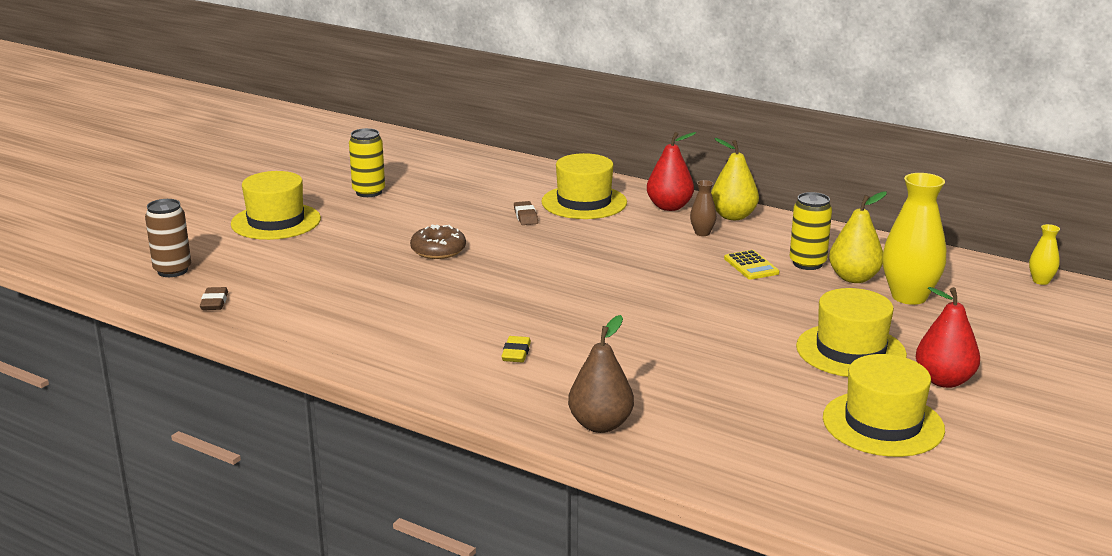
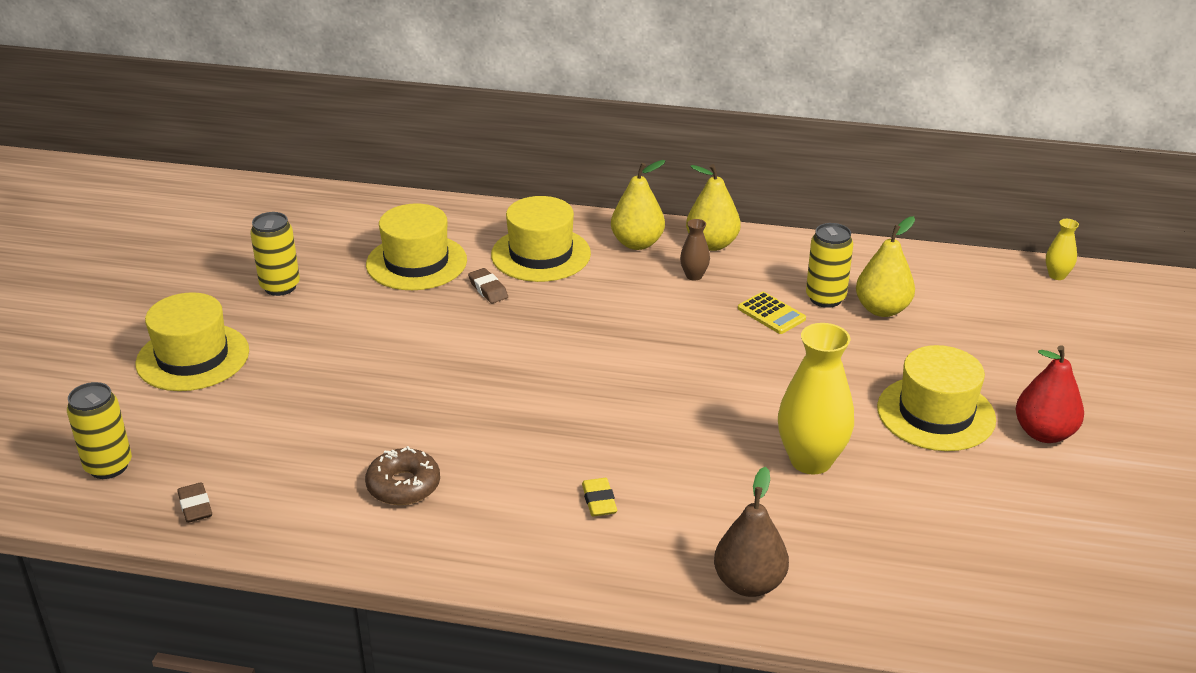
camera: 20 degrees left, 10 degrees up
(172, 271) = (108, 466): brown can -> yellow can
(438, 250) = (418, 362): brown donut -> brown donut (403, 485)
(669, 207) = (637, 243): red pear -> yellow pear
(883, 424) = (1021, 507): yellow hat -> yellow hat (416, 262)
(909, 296) = (948, 324): yellow vase -> yellow vase (811, 460)

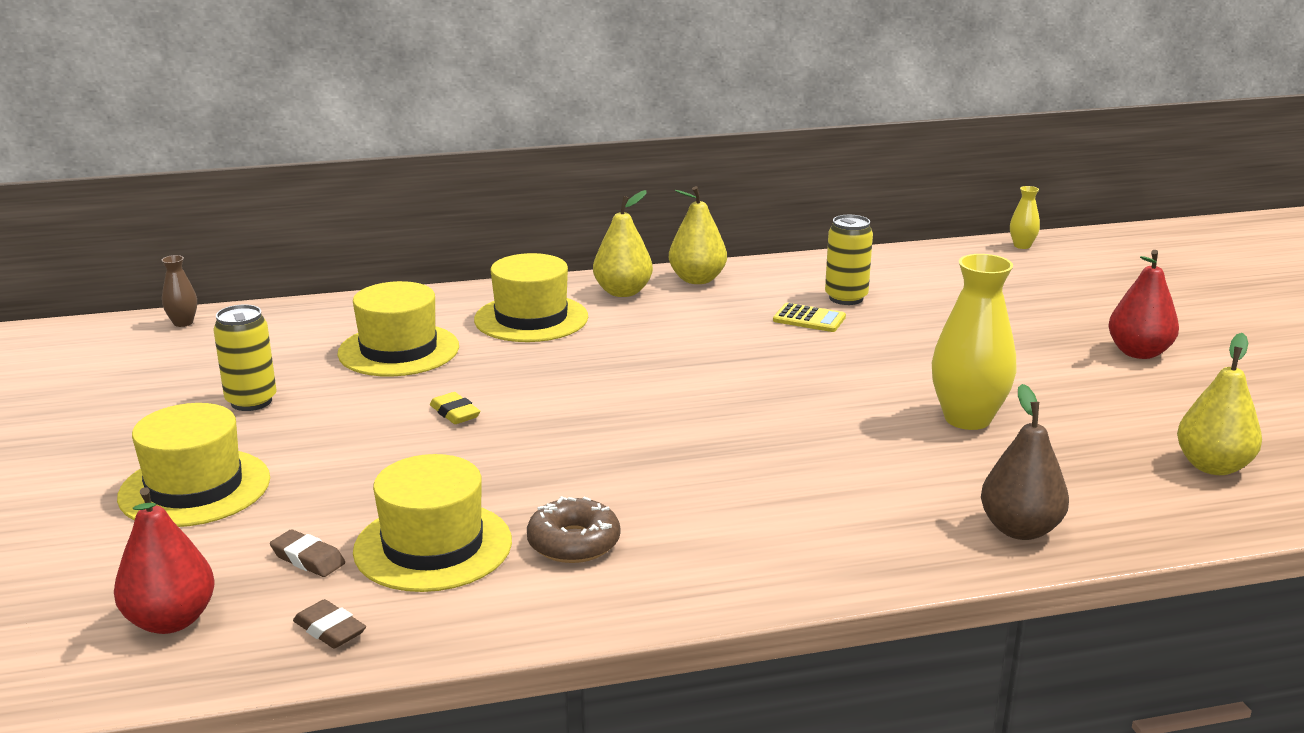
camera: 25 degrees left, 10 degrees down
(108, 466) = (171, 621): yellow can -> red pear
(488, 289) = (502, 356): brown eraser -> brown eraser (308, 559)
(599, 501) = (801, 501): yellow eraser -> yellow eraser (455, 413)
(694, 276) = (705, 305): brown vase -> brown vase (183, 323)
(882, 309) = (905, 296): yellow pear -> yellow pear (1213, 466)
(936, 413) = (1035, 359): yellow hat -> yellow hat (433, 546)

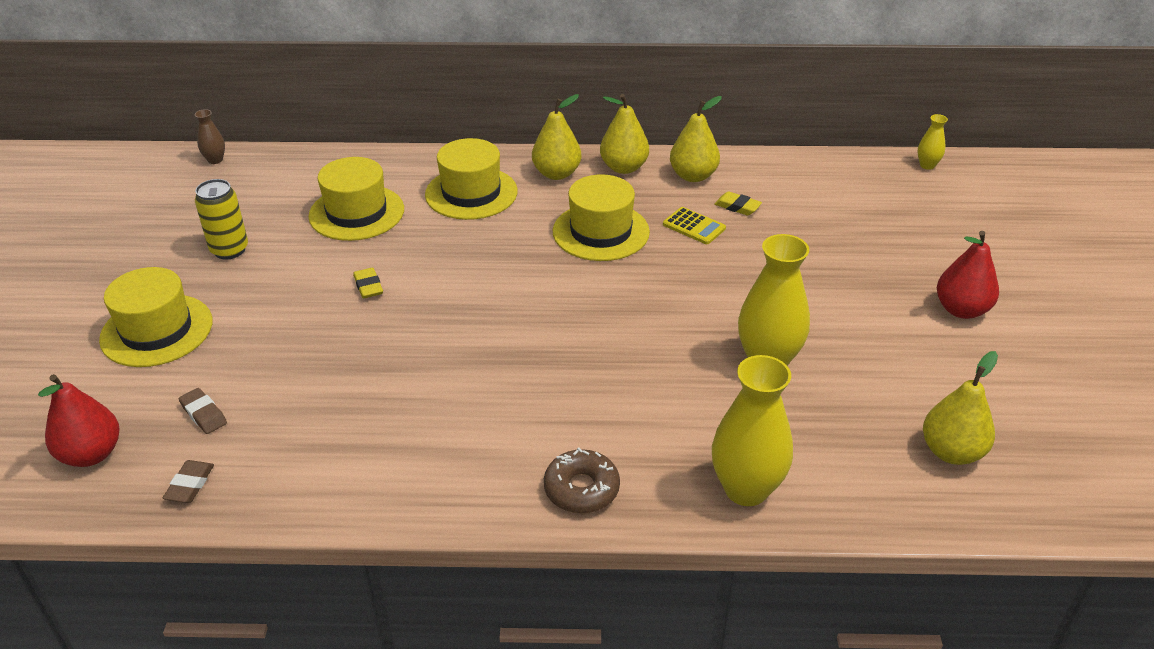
camera: 15 degrees right, 15 degrees up
(330, 630) = (190, 485): brown eraser -> brown eraser turned 45 degrees clockwise
(433, 546) = (294, 419): yellow hat -> yellow hat (601, 232)
(573, 543) = (394, 435): brown donut -> brown donut (581, 489)
(780, 278) = (693, 176): none -> yellow pear
(846, 298) = (737, 207): yellow can -> yellow eraser
(1020, 529) = (746, 489): brown pear -> yellow vase

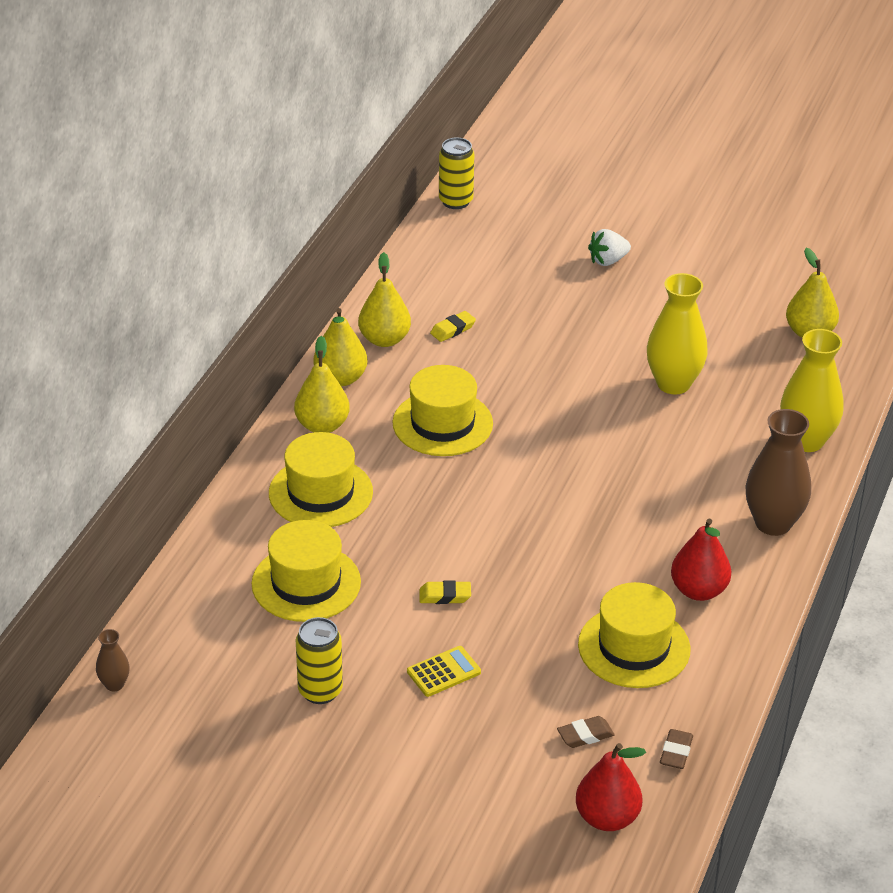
camera: 70 degrees left, 0 degrees up
(157, 330) = (437, 760): yellow hat -> yellow hat (634, 647)
(190, 485) = (676, 752): brown eraser -> brown eraser turned 75 degrees clockwise
(581, 489) = (773, 523): brown donut -> brown vase
(694, 226) = (468, 365): yellow calculator -> yellow calculator (443, 672)
(927, 165) = (455, 201): yellow vase -> yellow can
(931, 272) = (608, 261): none -> white strawberry
(961, 310) = (661, 265): red pear -> red pear (698, 590)

